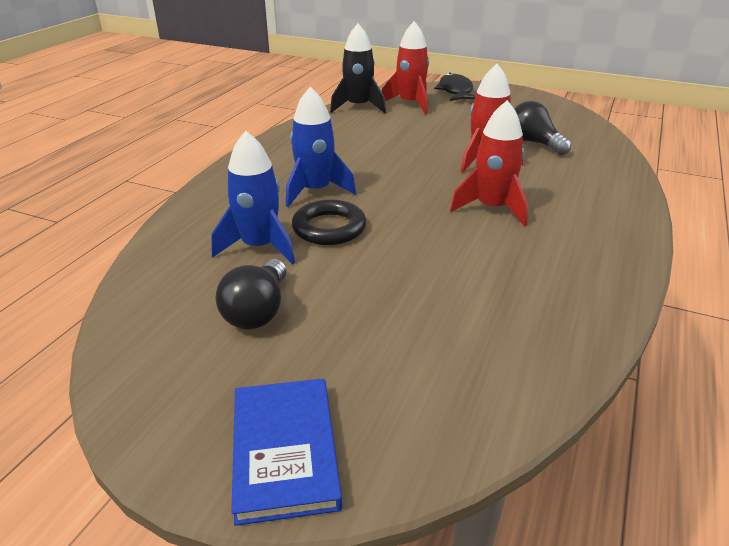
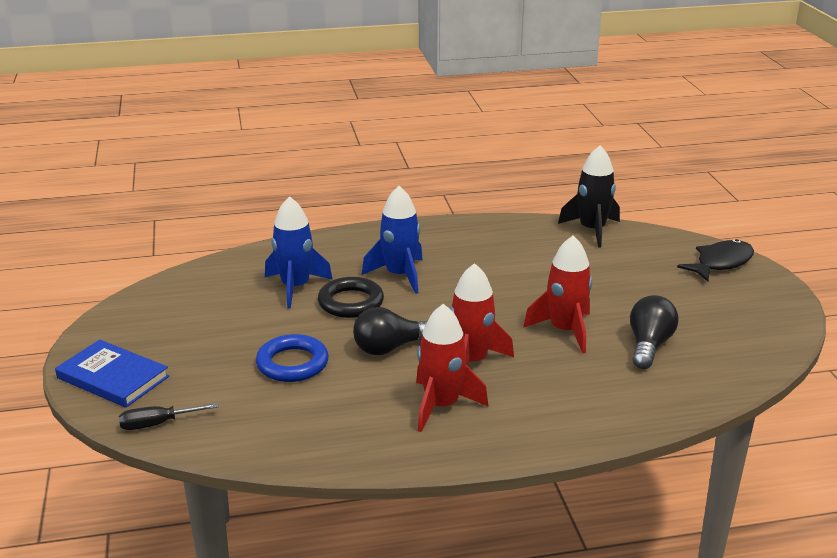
camera: 55 degrees right, 5 degrees down
(257, 311) = (223, 318): black light bulb -> black light bulb (390, 348)
(285, 451) = (113, 377): blue book -> blue book turned 75 degrees clockwise
(402, 296) = (292, 363): none -> blue ring
(410, 104) = (643, 251): red rocket -> red rocket (442, 406)
(437, 442) = (157, 424): none -> black screwdriver

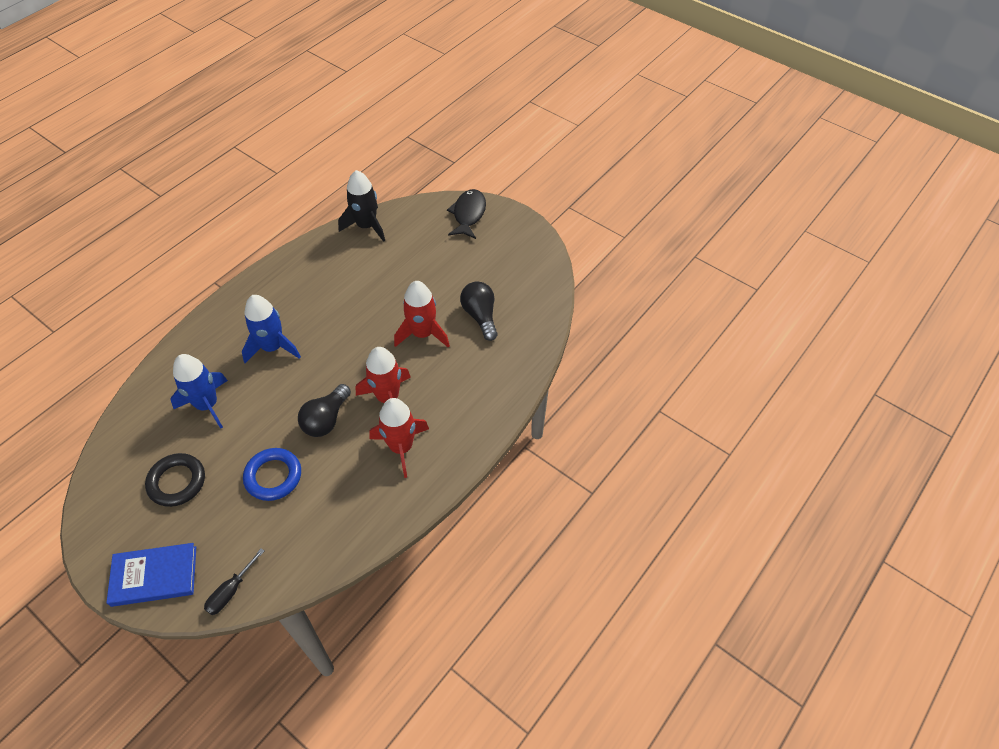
camera: 40 degrees left, 25 degrees up
(351, 302) = (261, 395): black ring -> black ring (177, 482)

